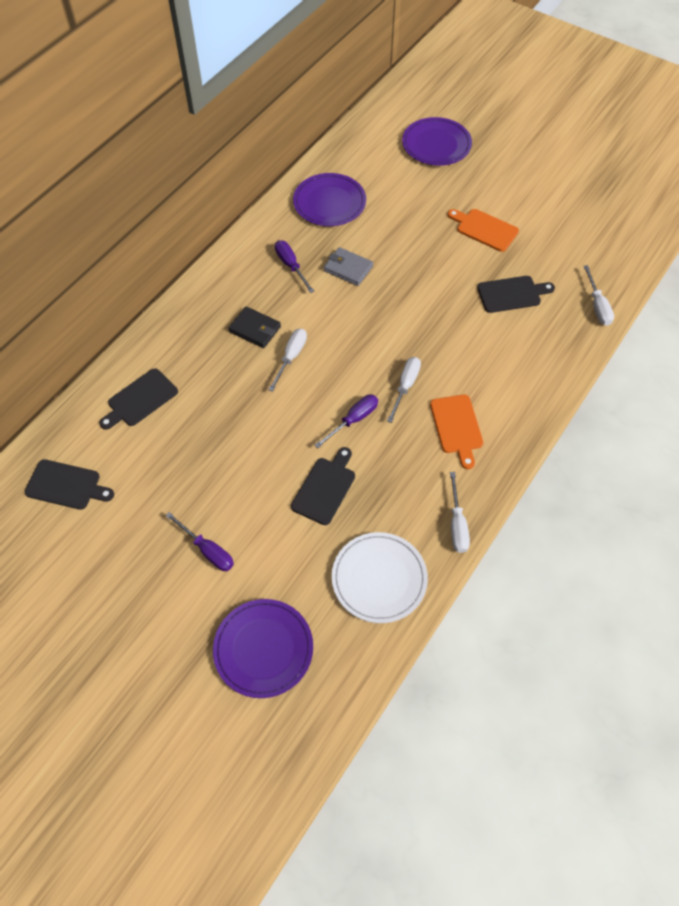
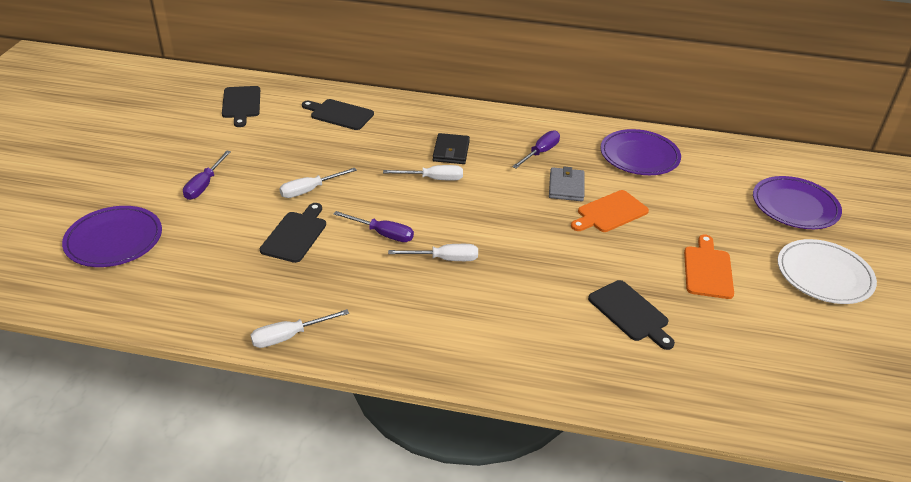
camera: 65 degrees right, 20 degrees down
(325, 488) = (295, 235): black cutting board -> black cutting board turned 75 degrees counterclockwise
(379, 578) = (206, 294): white plate -> white plate (824, 275)
(457, 427) = (414, 309): orange cutting board -> orange cutting board (610, 213)
(597, 306) = (676, 397): white screwdriver -> white screwdriver (310, 190)

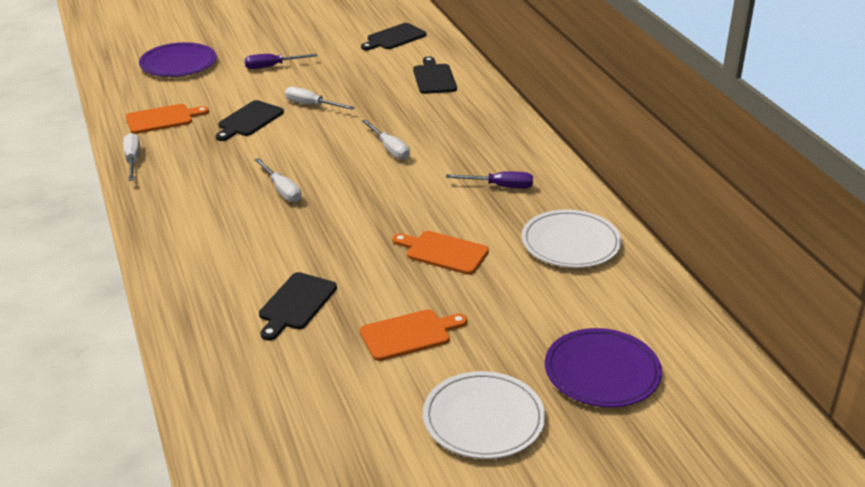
camera: 60 degrees right, 5 degrees down
(225, 289) = (162, 119): none -> orange cutting board
(289, 336) = (133, 160): white screwdriver -> white screwdriver turned 45 degrees clockwise
(295, 235) = (249, 120): black cutting board -> black cutting board turned 135 degrees clockwise
(383, 234) = (287, 153): purple screwdriver -> none
(451, 151) = (443, 143): black wallet -> none
(566, 187) = (458, 216): grey wallet -> none
(639, 156) = (570, 243): purple plate -> white plate

